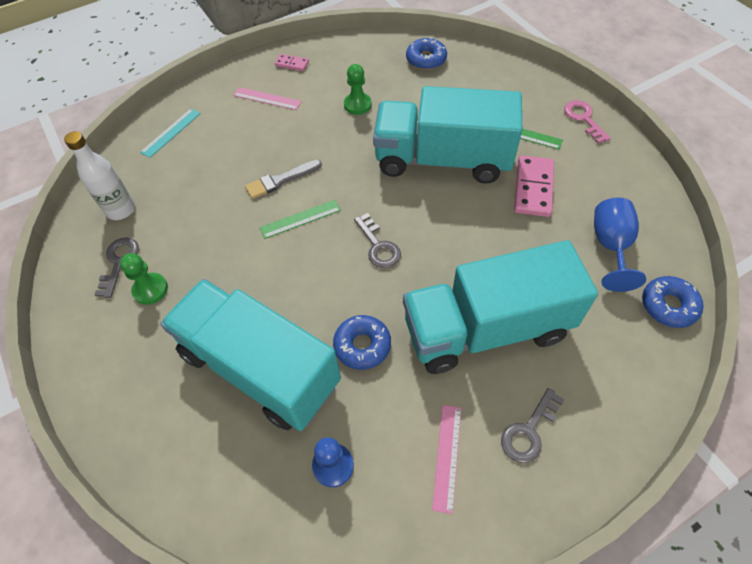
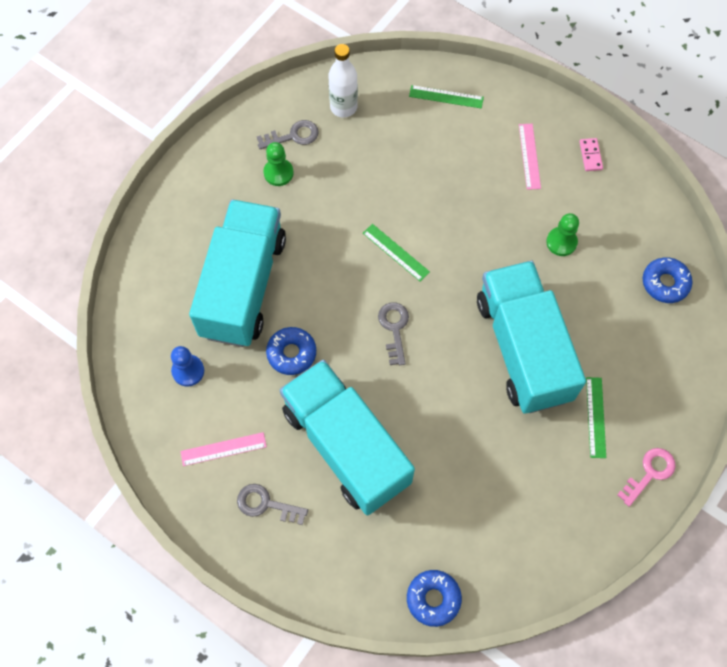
camera: 65 degrees right, 10 degrees up
(171, 132) = (446, 97): turquoise ruler -> green ruler
(281, 180) = (432, 216): grey brush -> none
(378, 246) = (394, 328): grey key -> grey key turned 135 degrees clockwise
(533, 188) = (524, 445): pink domino -> none
(610, 246) = (481, 534): blue goblet -> none

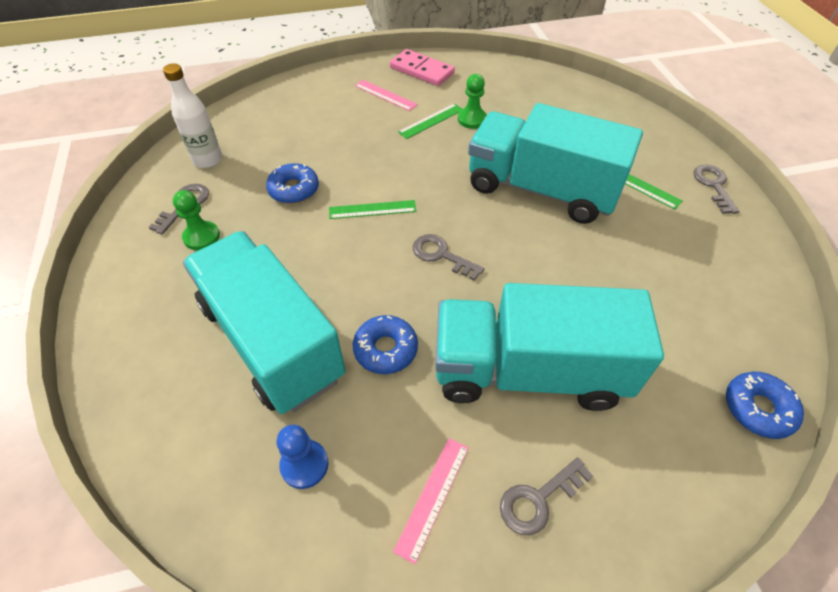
camera: 50 degrees left, 15 degrees down
(446, 97) = (283, 104): green ruler -> green ruler (431, 121)
(590, 155) = (421, 70): pink domino -> pink domino, size x1.88
(649, 473) = (713, 186): pink key -> grey key
(665, 283) = (558, 94): blue donut -> blue donut (294, 189)

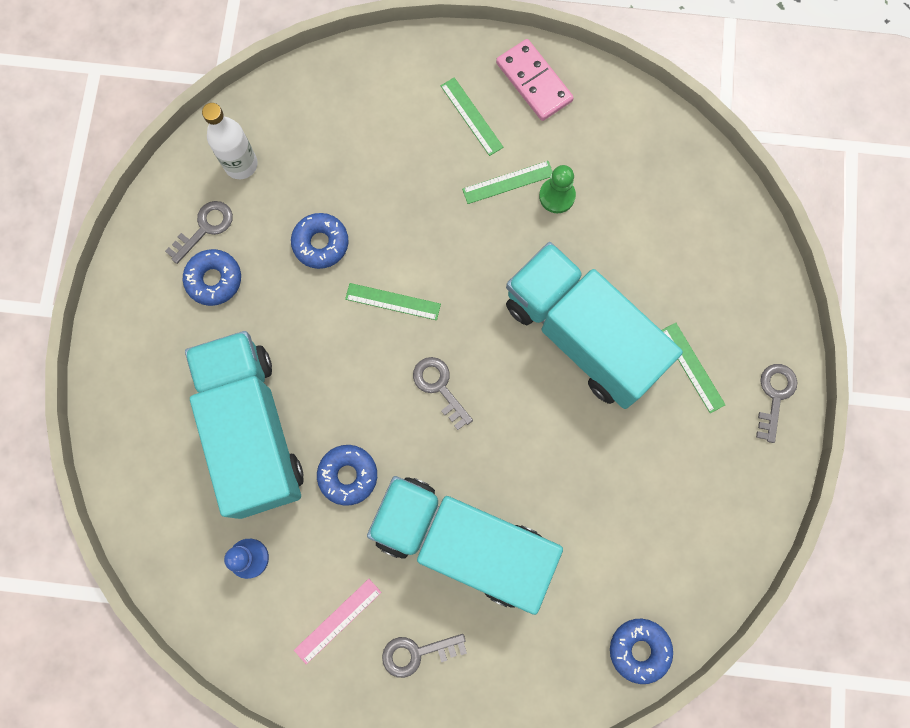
camera: 20 degrees right, 25 degrees up
(201, 237) = (214, 280): green pawn -> blue donut
(385, 95) = (471, 116): pink ruler -> green ruler

